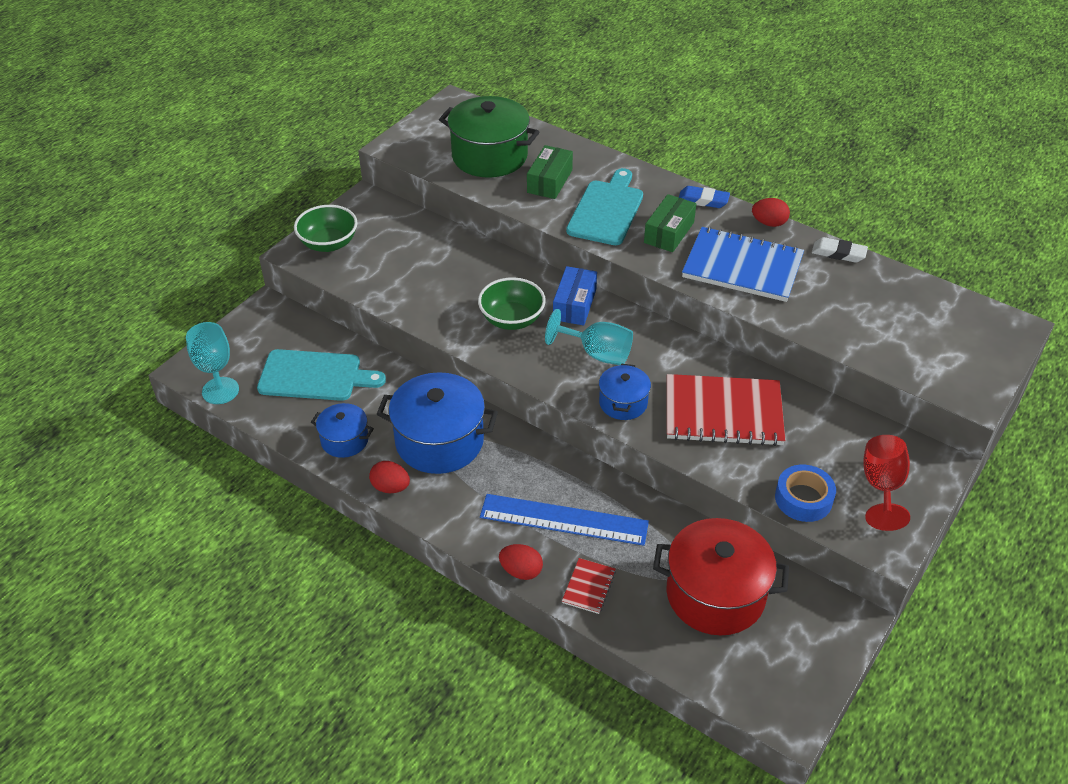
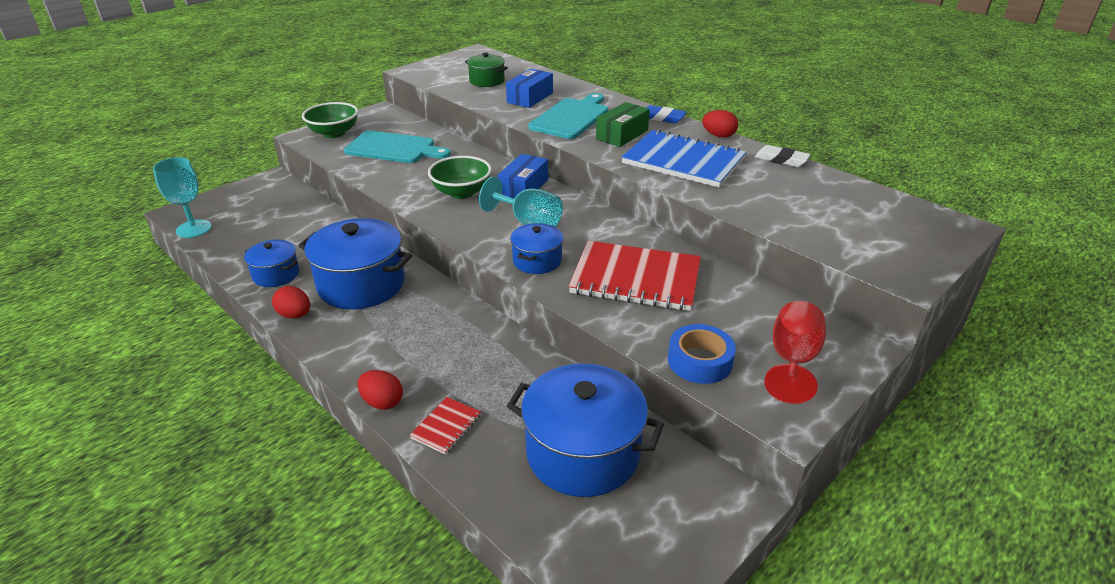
camera: 10 degrees right, 10 degrees down
(314, 376) = (280, 227): turquoise cutting board -> turquoise cutting board (394, 148)
(489, 156) = (487, 81): green pot -> green pot, size x0.54
(549, 181) = (530, 98): green box -> blue box
(564, 519) = (448, 361): blue ruler -> none
(715, 594) = (583, 453): red pot -> blue pot

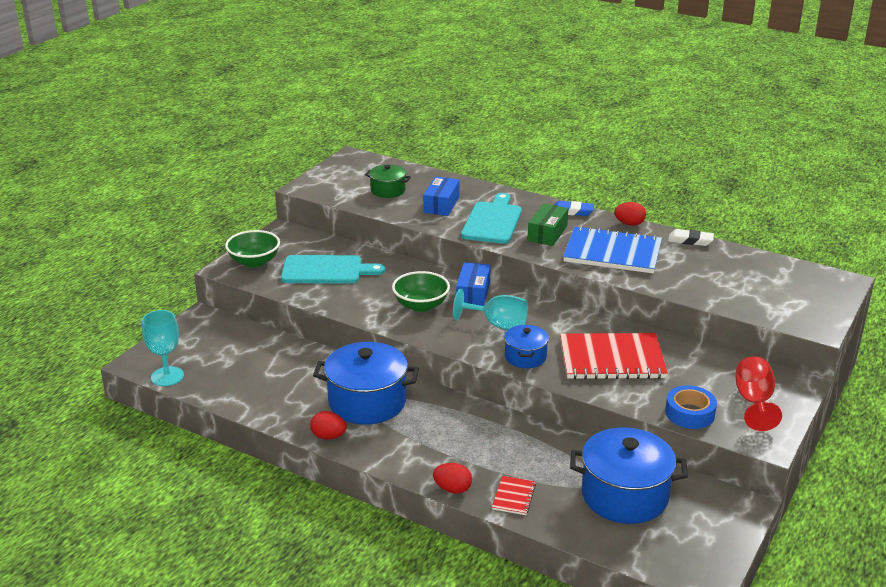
camera: 15 degrees left, 5 degrees down
(276, 274) = (283, 405): blue pot -> none

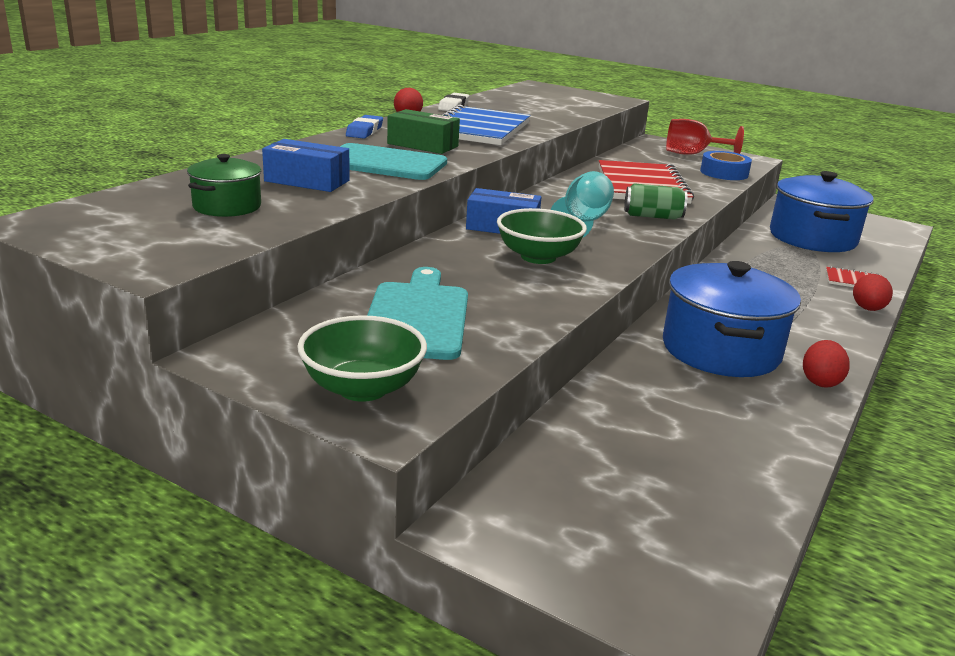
camera: 90 degrees left, 5 degrees down
(167, 376) = (730, 566): turquoise goblet -> none
(525, 357) = (652, 216): blue pot -> green can

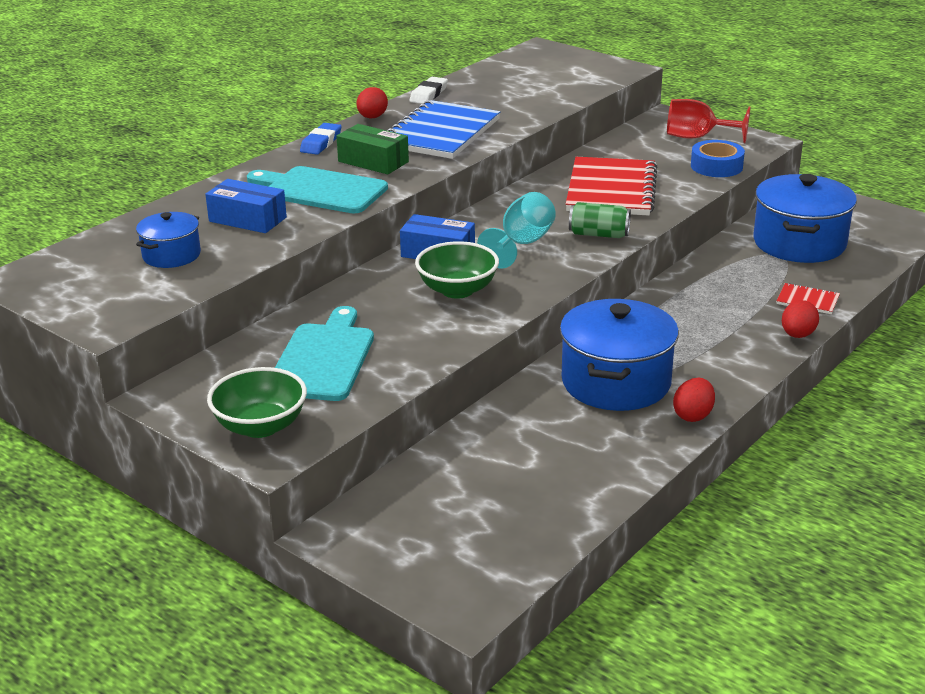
camera: 10 degrees right, 5 degrees up
(227, 206) = (171, 255): green pot -> blue pot

